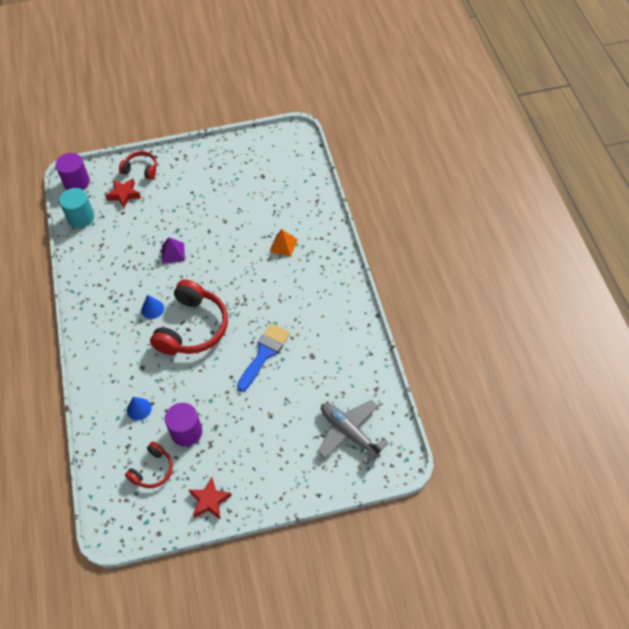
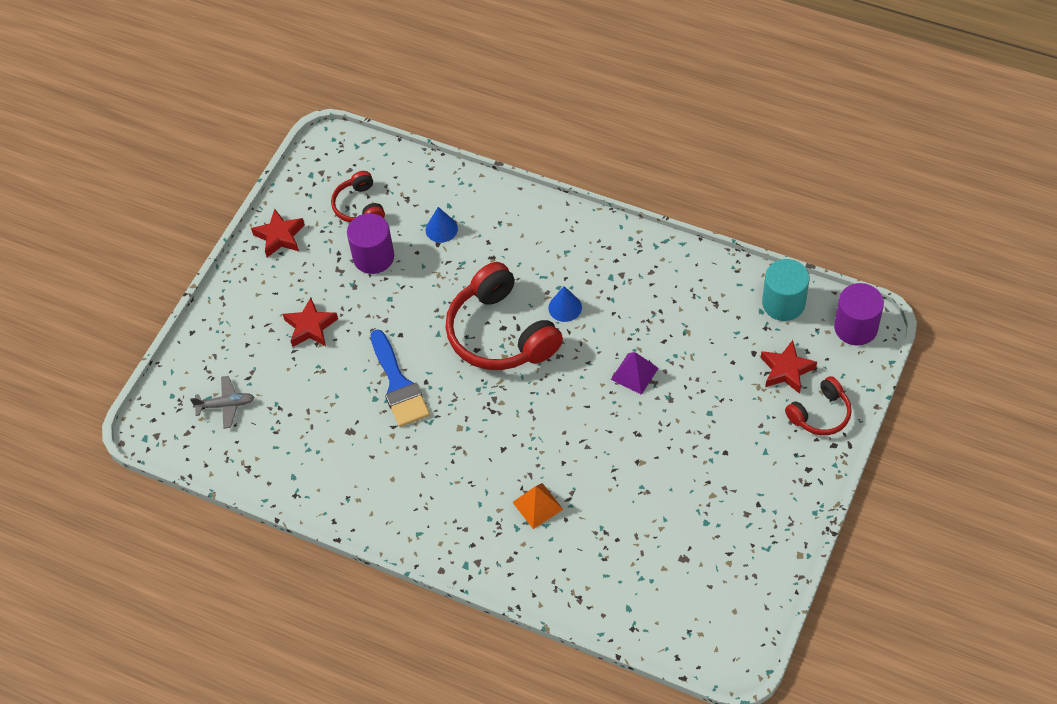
camera: 130 degrees right, 0 degrees up
(262, 428) = (310, 327): none -> red star
(349, 432) = (226, 405): grey plane -> grey plane, size x0.56

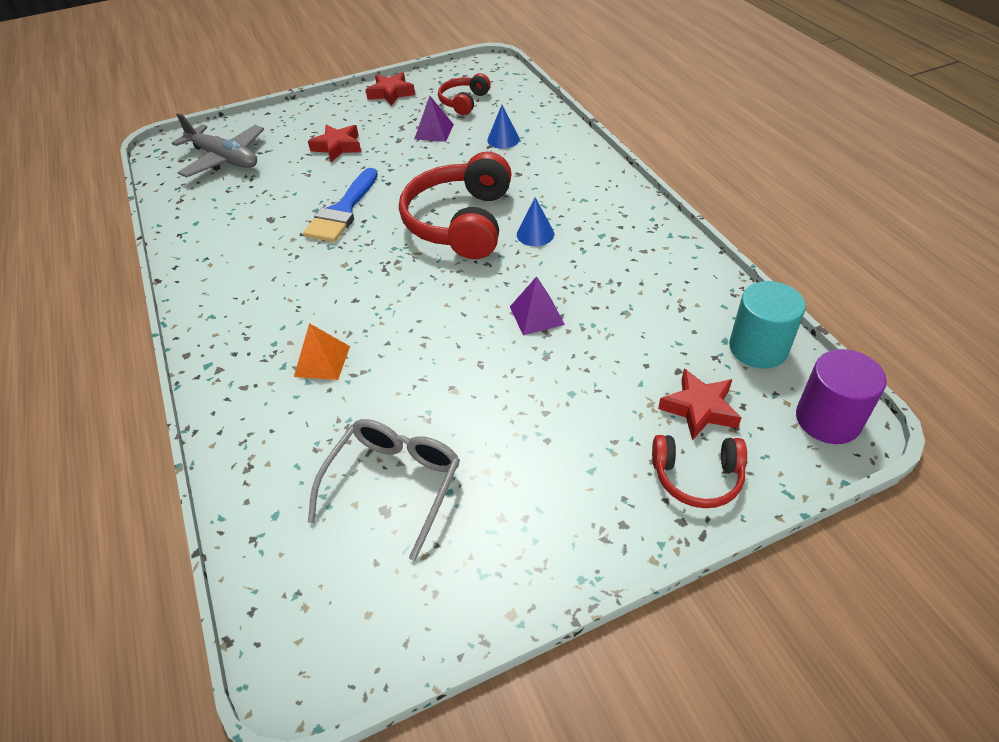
camera: 40 degrees right, 10 degrees down
(226, 405) = (224, 159): grey plane -> grey plane, size x1.77
(373, 257) = (434, 132): purple cylinder -> purple pyramid
(671, 541) = (394, 484): none -> grey glasses

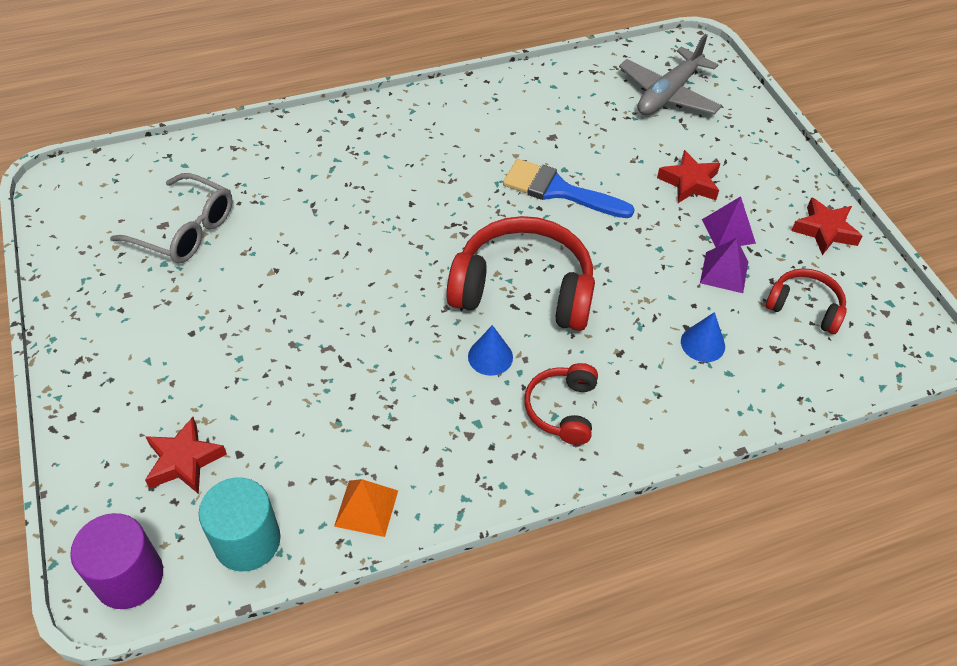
camera: 90 degrees right, 5 degrees up
(322, 361) = (334, 183): orange pyramid -> orange pyramid (366, 508)
(536, 315) = (353, 343): purple pyramid -> purple pyramid (728, 231)
(697, 477) = (109, 439): red headphones -> red headphones (562, 409)

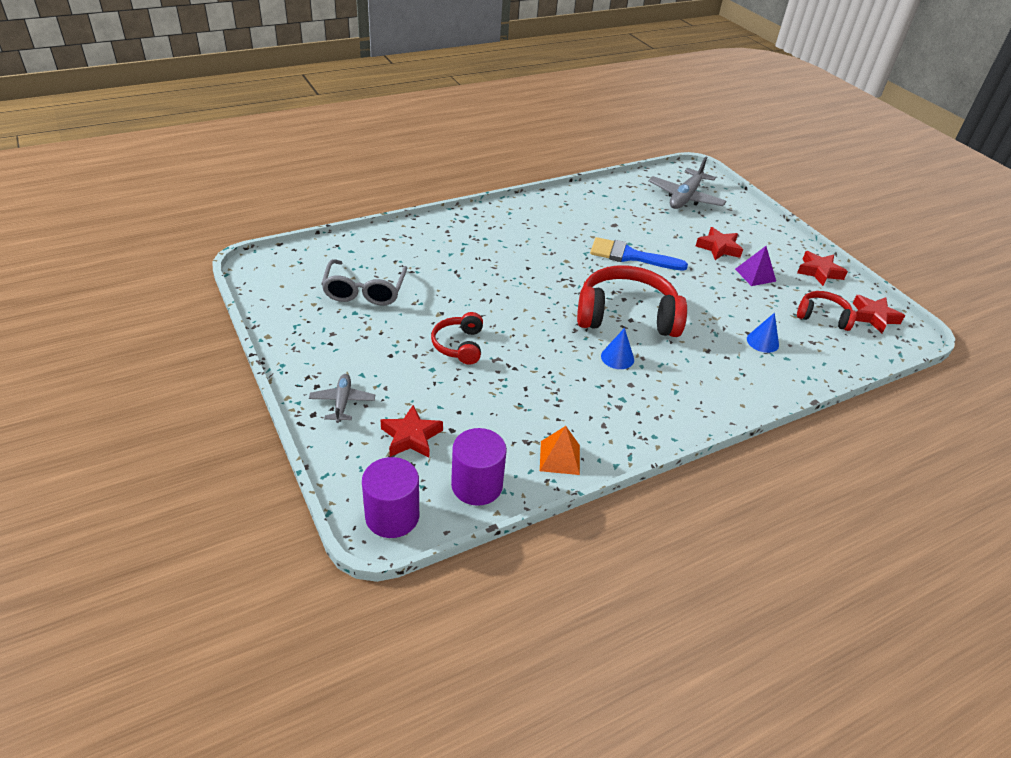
camera: 10 degrees left, 10 degrees down
(112, 401) = (342, 402): none -> grey plane
(185, 230) = (364, 291): grey glasses -> grey glasses turned 75 degrees clockwise
(247, 541) = (477, 485): turquoise cylinder -> purple cylinder
(562, 409) = (680, 387): red headphones -> red headphones (459, 345)
(724, 272) = (761, 299): purple pyramid -> none
(880, 312) = (873, 317): none -> red star

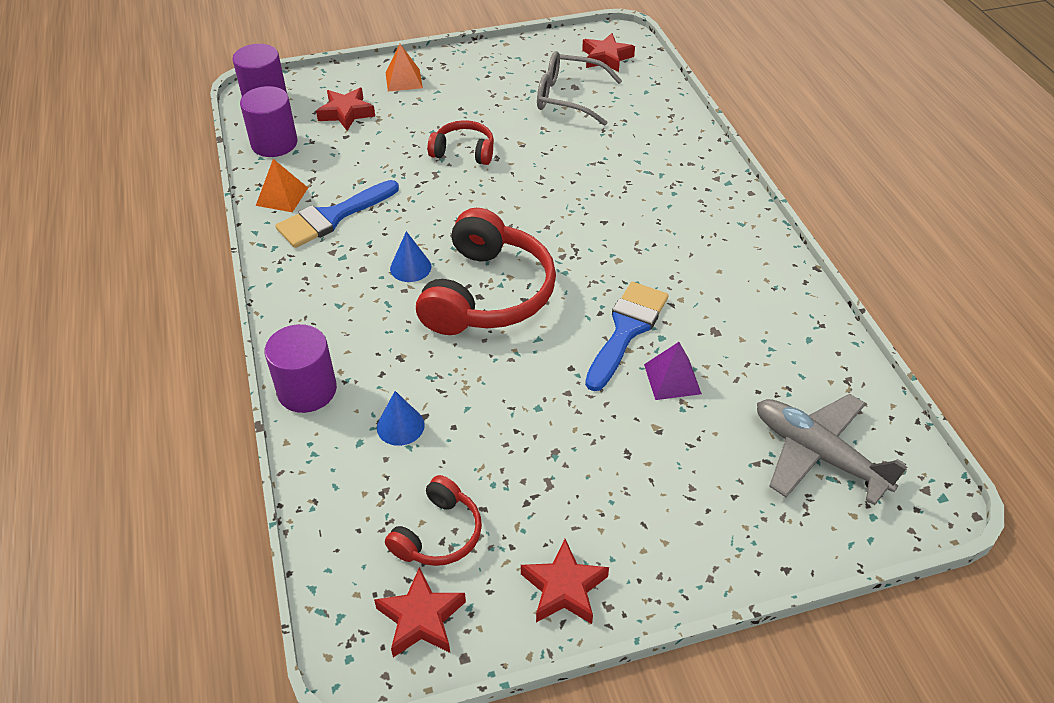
camera: 105 degrees right, 5 degrees up
(342, 402) = (404, 80): grey plane -> orange pyramid
(576, 415) = (332, 217): none -> blue brush
(718, 248) = (647, 452): red star -> red star (606, 58)
(755, 275) = (564, 478): purple pyramid -> purple pyramid (672, 379)
(763, 391) = (307, 390): none -> purple cylinder

